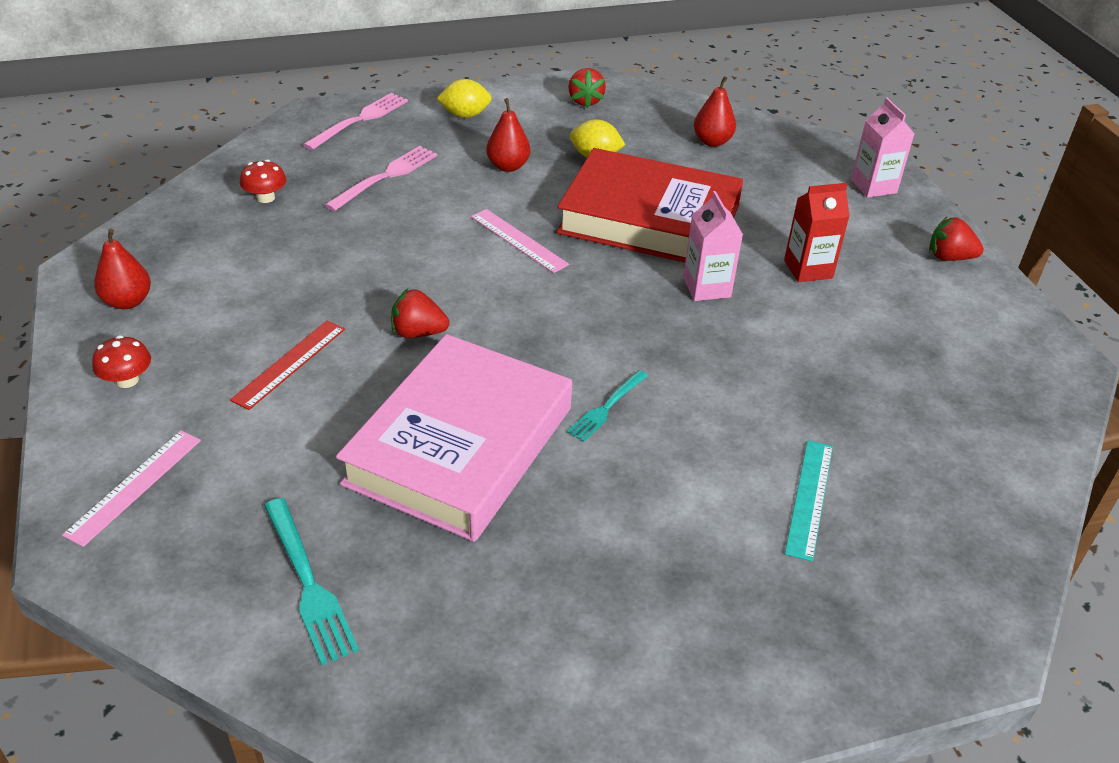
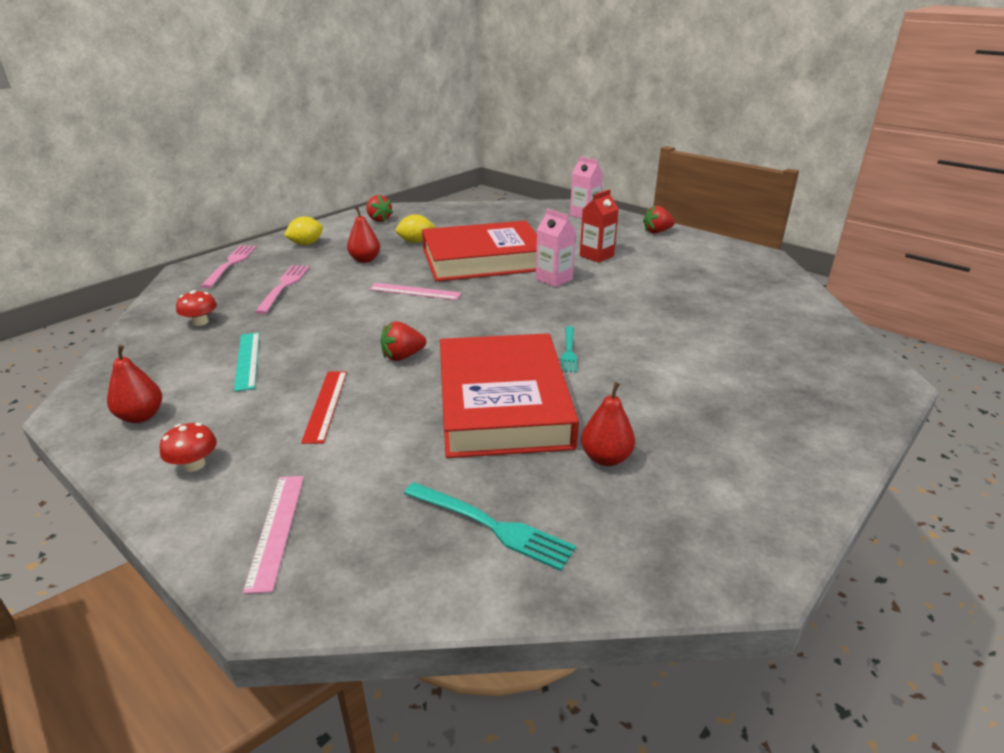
camera: 30 degrees left, 10 degrees down
(460, 445) = (502, 403): pink book -> red book
(712, 142) = (476, 219): red pear -> red pear (606, 458)
(809, 498) = (727, 350): turquoise ruler -> turquoise ruler (247, 360)

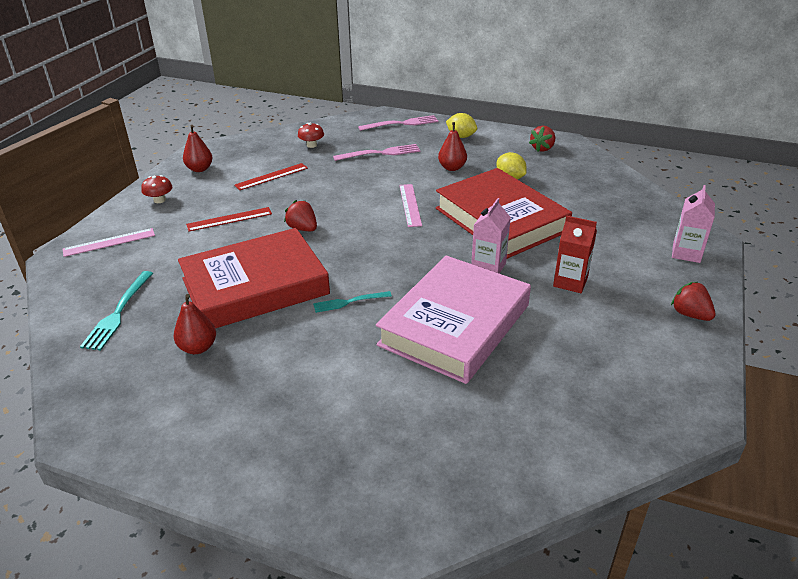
camera: 70 degrees right, 5 degrees up
(247, 360) = (271, 176): turquoise ruler -> red ruler
(631, 309) = (454, 325): none -> pink book

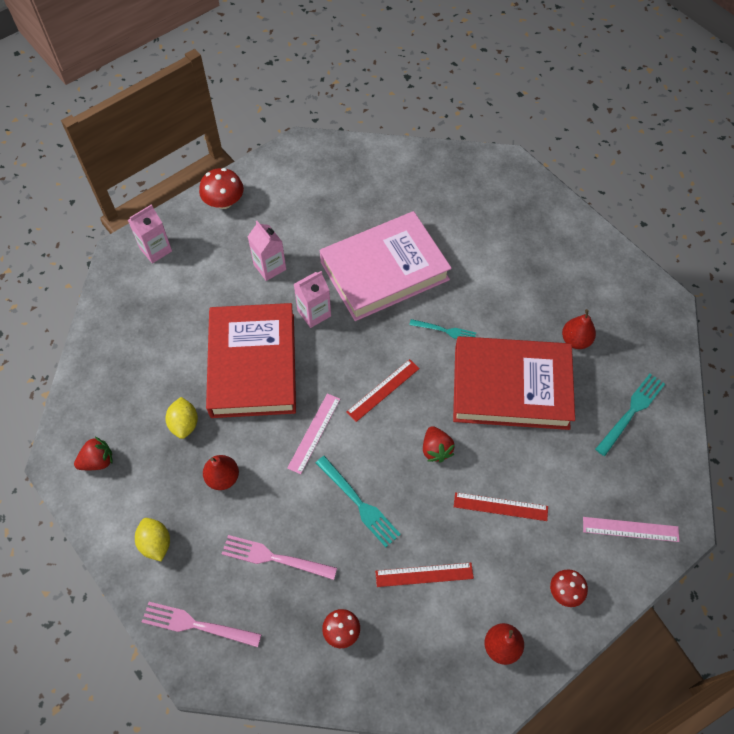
camera: 150 degrees left, 25 degrees up
(343, 187) = (359, 503): none -> turquoise fork
(376, 244) = (383, 390): none -> red ruler
(570, 282) = (270, 267): red carton -> pink carton
(690, 314) = (224, 202): red strawberry -> red mushroom

